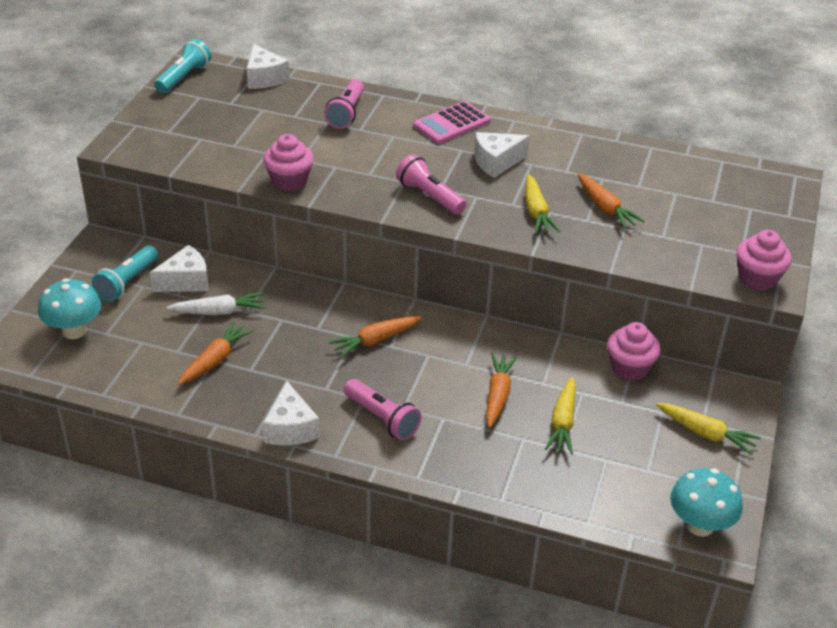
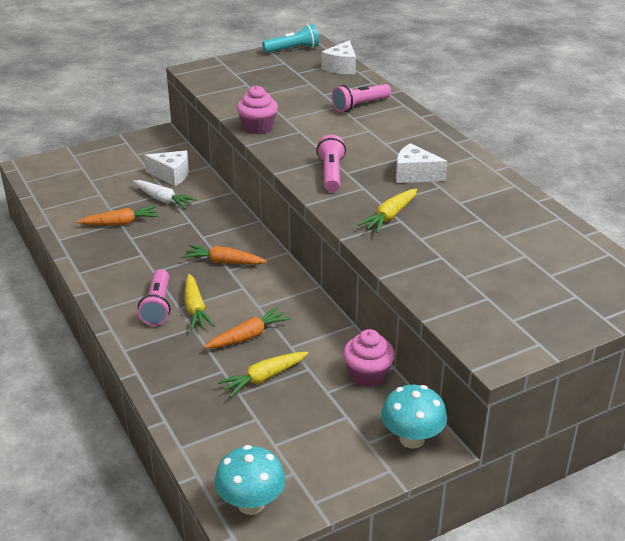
camera: 45 degrees right, 5 degrees down
(74, 331) = (78, 171): turquoise mushroom -> turquoise mushroom (412, 439)
(127, 283) = (140, 161): turquoise flashlight -> none
(291, 428) = (101, 281): white cheese -> none
(451, 123) = (423, 139): pink calculator -> none
(605, 208) = (448, 238): orange carrot -> none
(705, 433) = (355, 451): yellow carrot -> yellow carrot (195, 308)
(757, 279) = (493, 344): pink cupcake -> none

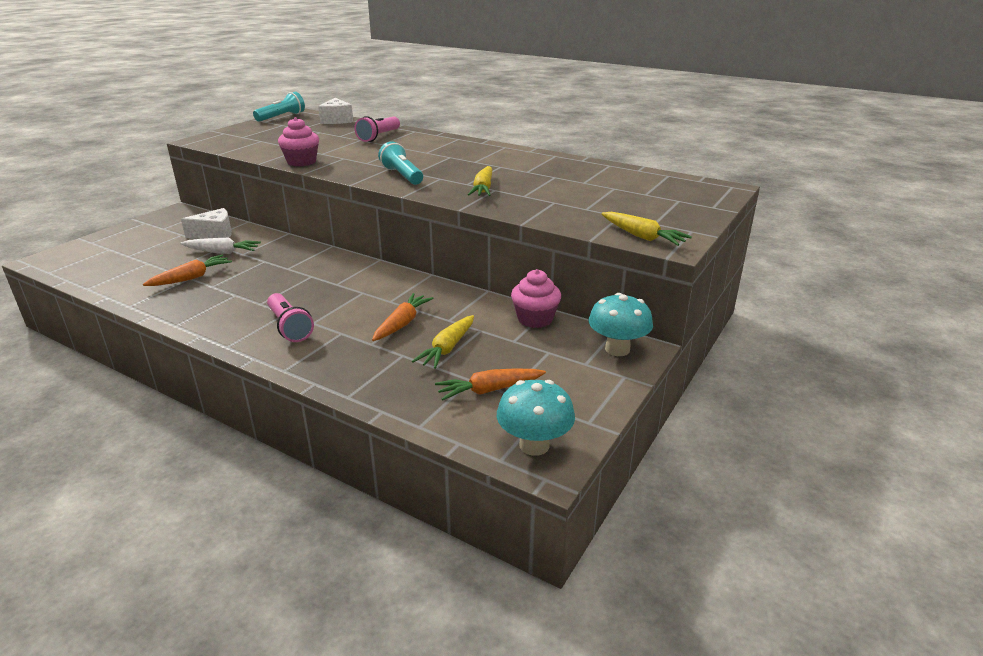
camera: 30 degrees left, 5 degrees down
(195, 308) = (330, 318): yellow carrot -> yellow carrot (642, 236)
(224, 262) = (327, 279): orange carrot -> orange carrot (490, 390)
(331, 174) = (402, 175): pink flashlight -> turquoise flashlight
(414, 175) = (472, 164): white cheese -> none

